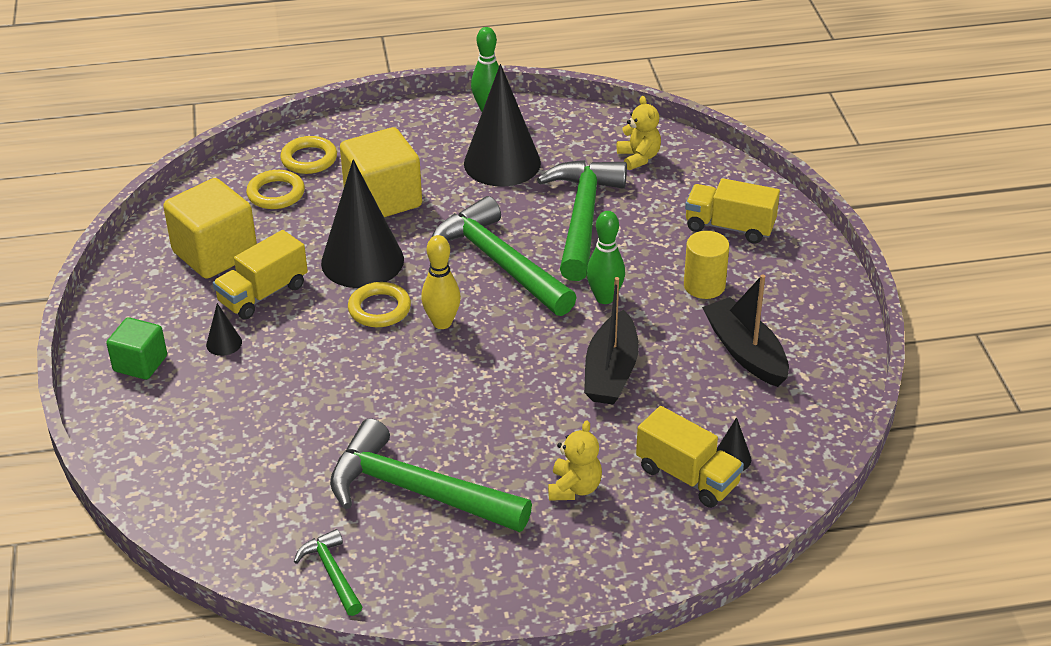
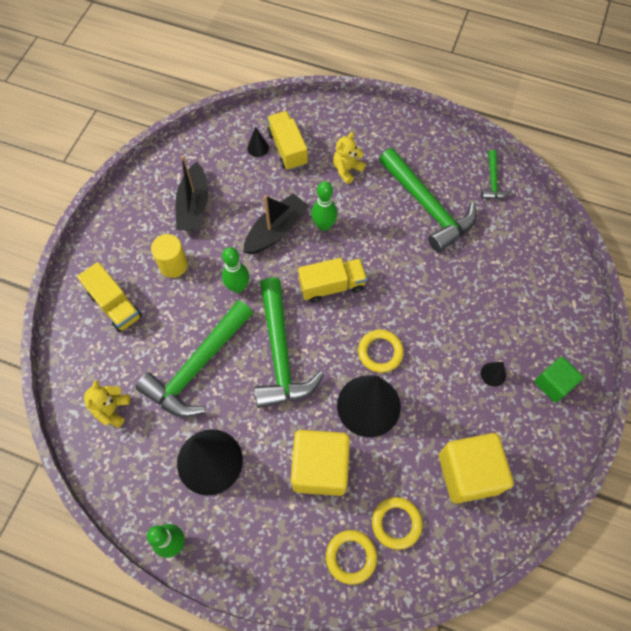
camera: 150 degrees left, 25 degrees up
(263, 294) = (450, 409): yellow truck -> yellow truck (332, 286)
(442, 323) = (348, 319): yellow bowling pin -> none
(551, 404) = (324, 225): none -> green bowling pin

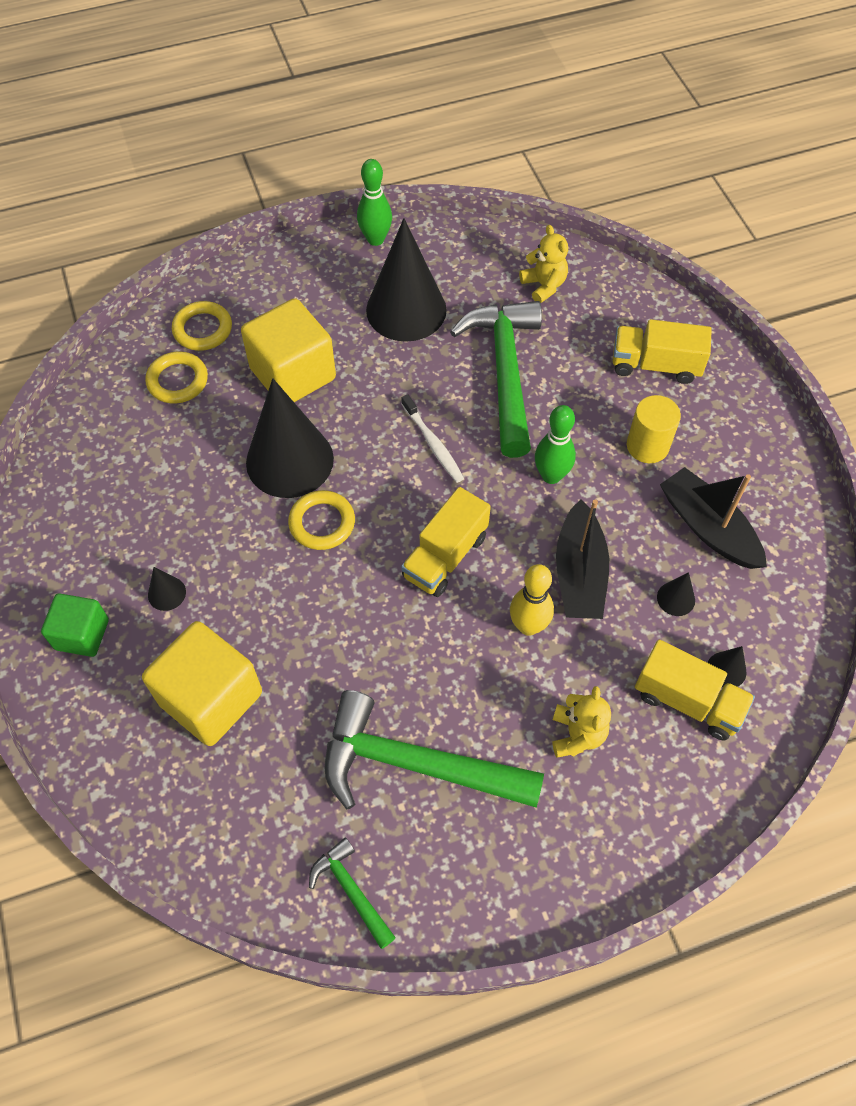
camera: 140 degrees right, 5 degrees down
(245, 188) = (676, 598): none -> black cone
(280, 353) = (433, 444): green hammer -> white toothbrush
(324, 225) = (528, 626): green bowling pin -> yellow bowling pin
(468, 473) = (130, 471): yellow cube -> yellow cube (211, 698)

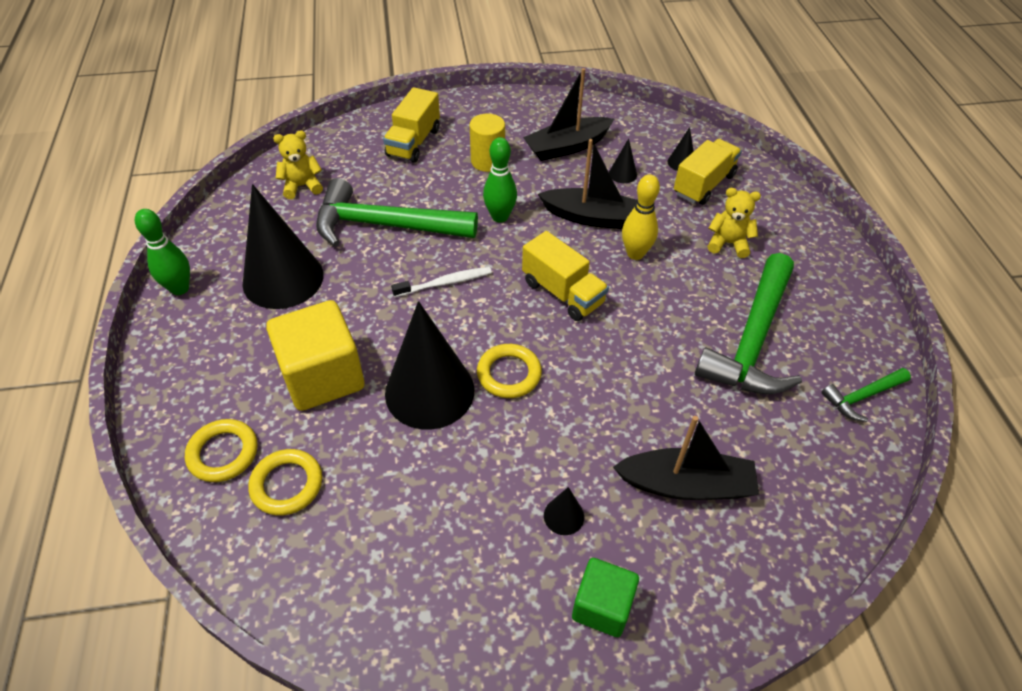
camera: 80 degrees left, 10 degrees down
(211, 698) = (686, 484): yellow cube -> black boat

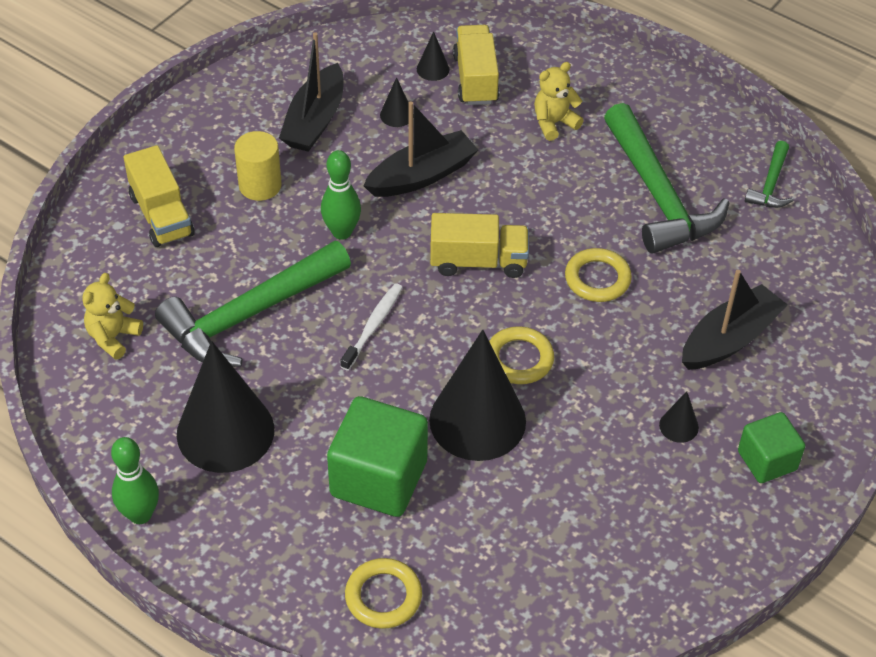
camera: 45 degrees left, 0 degrees up
(287, 484) = (464, 573): yellow ring -> yellow ring (597, 279)
(323, 376) = (379, 478): yellow cube -> green cube
(635, 254) = (494, 184): yellow bowling pin -> none

